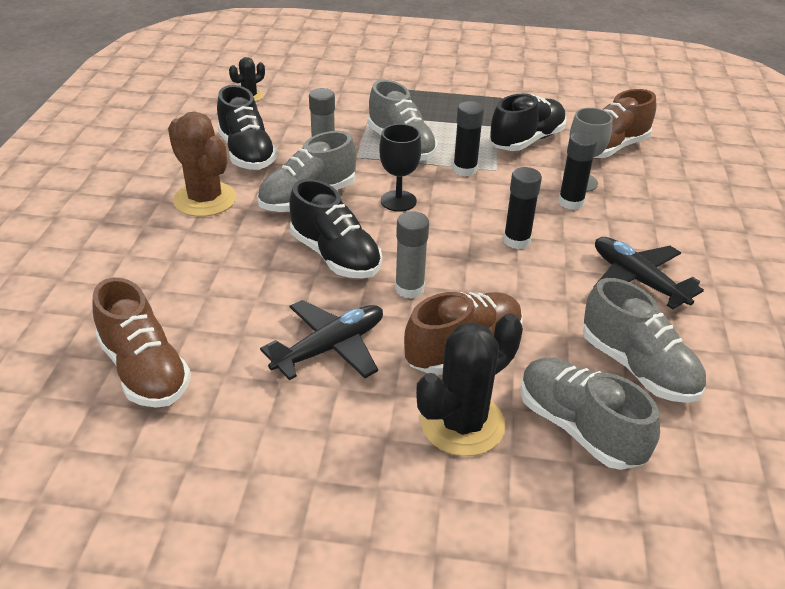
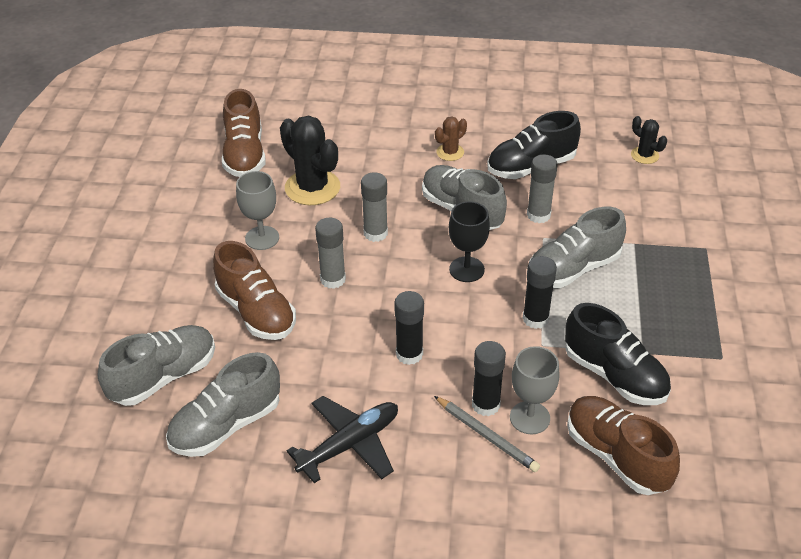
camera: 90 degrees right, 5 degrees up
(144, 370) = (245, 155): brown shoe -> brown shoe turned 60 degrees counterclockwise
(205, 199) = (450, 152): brown cactus -> brown cactus, size x0.52
(330, 348) = (262, 238): black plane -> grey goblet
(335, 256) = (375, 233): black shoe -> grey glue stick
(462, 424) = (177, 310): black cactus -> black cactus (312, 188)
(605, 204) = (487, 436): none -> grey pencil

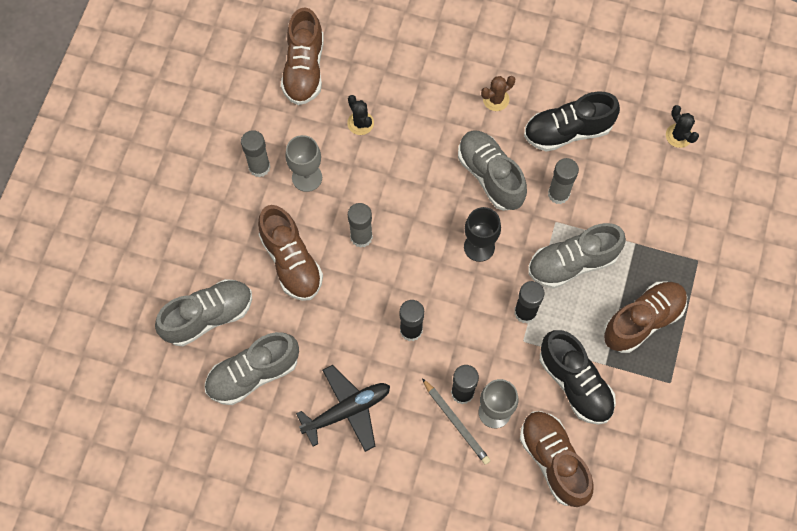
camera: 10 degrees right, 25 degrees up
(312, 188) = (360, 123): black cactus -> black cactus, size x0.52
(375, 233) = (407, 190): grey glue stick -> grey glue stick (259, 167)
(668, 307) = (642, 321): none -> brown shoe

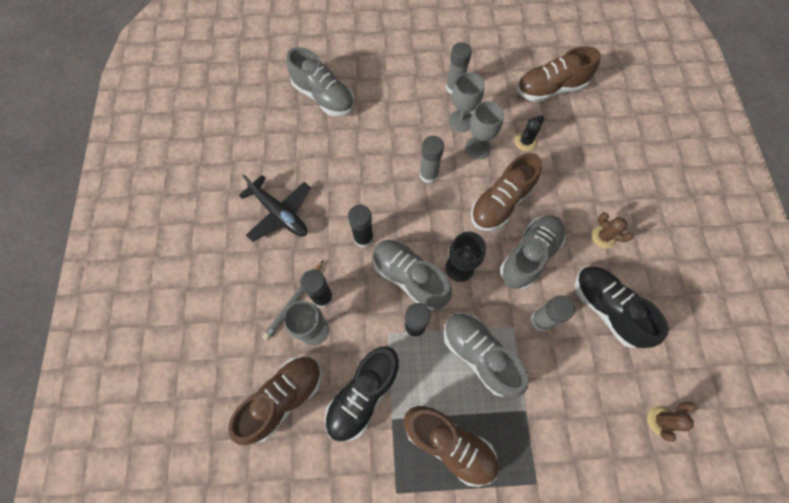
camera: 70 degrees right, 0 degrees up
(253, 374) = (289, 140): grey shoe -> grey shoe (409, 277)
(291, 262) = (387, 134): brown shoe -> brown shoe (500, 203)
(348, 174) = (478, 148): none -> grey goblet
(678, 136) = (661, 420): black cactus -> brown cactus

